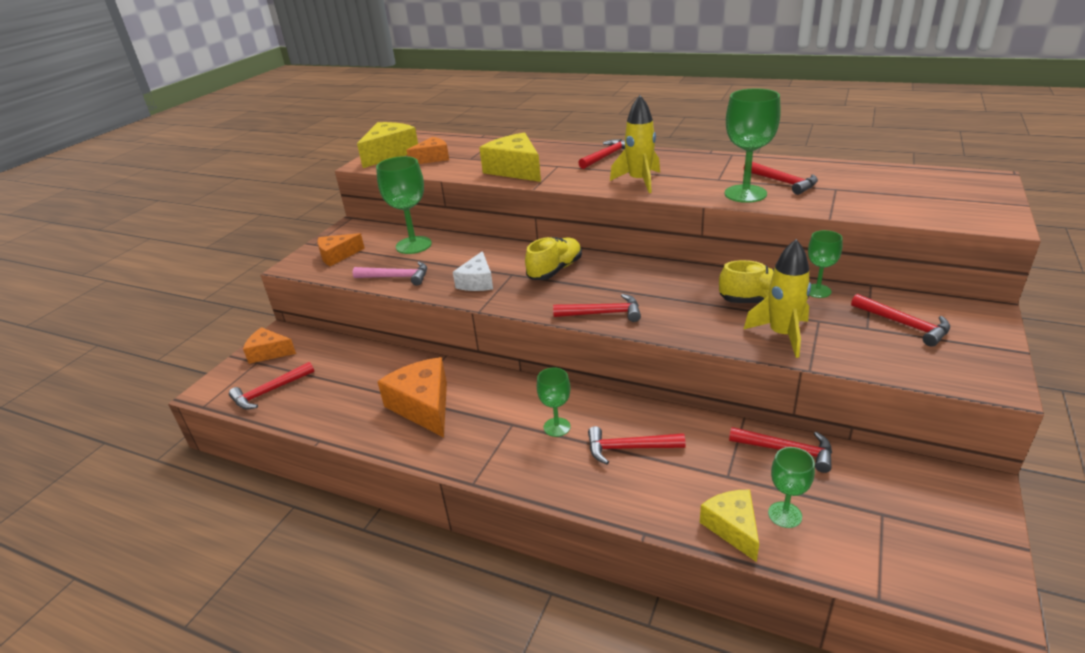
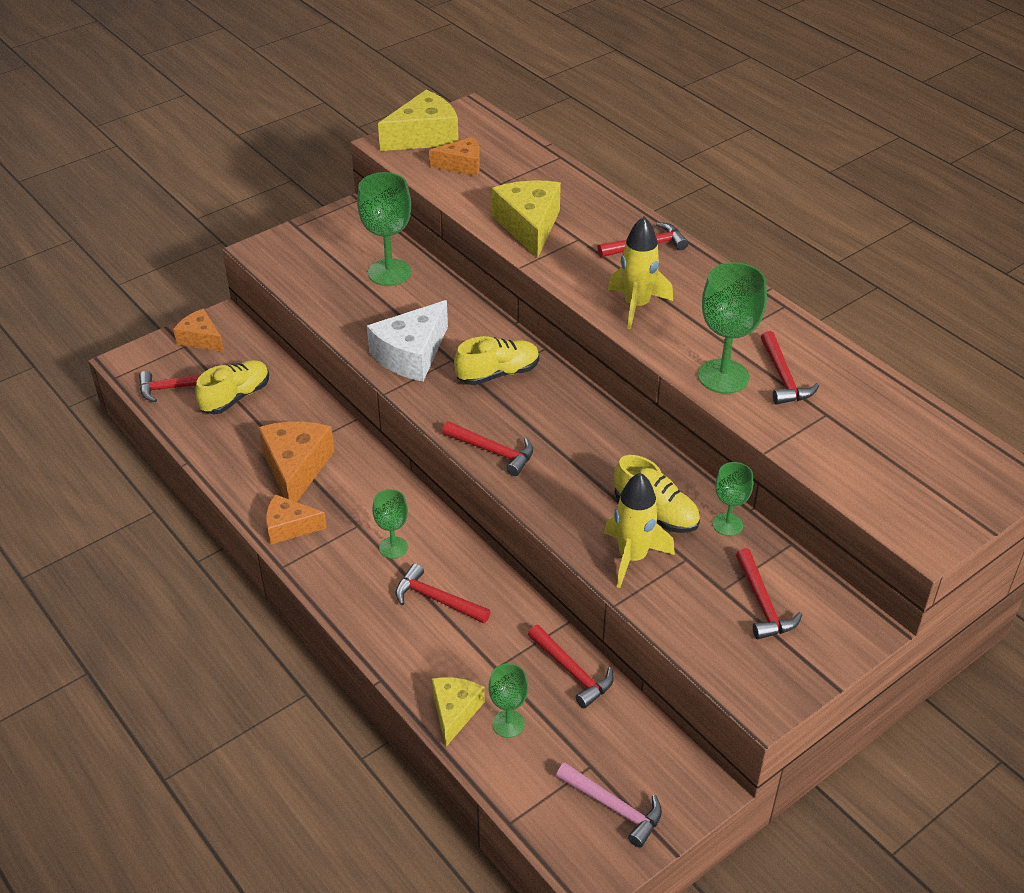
camera: 25 degrees right, 10 degrees up
(330, 379) = (235, 397): none -> yellow shoe
(337, 256) = (307, 255): orange cheese -> orange cheese (289, 527)
(396, 277) = (341, 312): pink hammer -> pink hammer (614, 807)
(477, 282) = (411, 354): white cheese -> white cheese, size x1.60

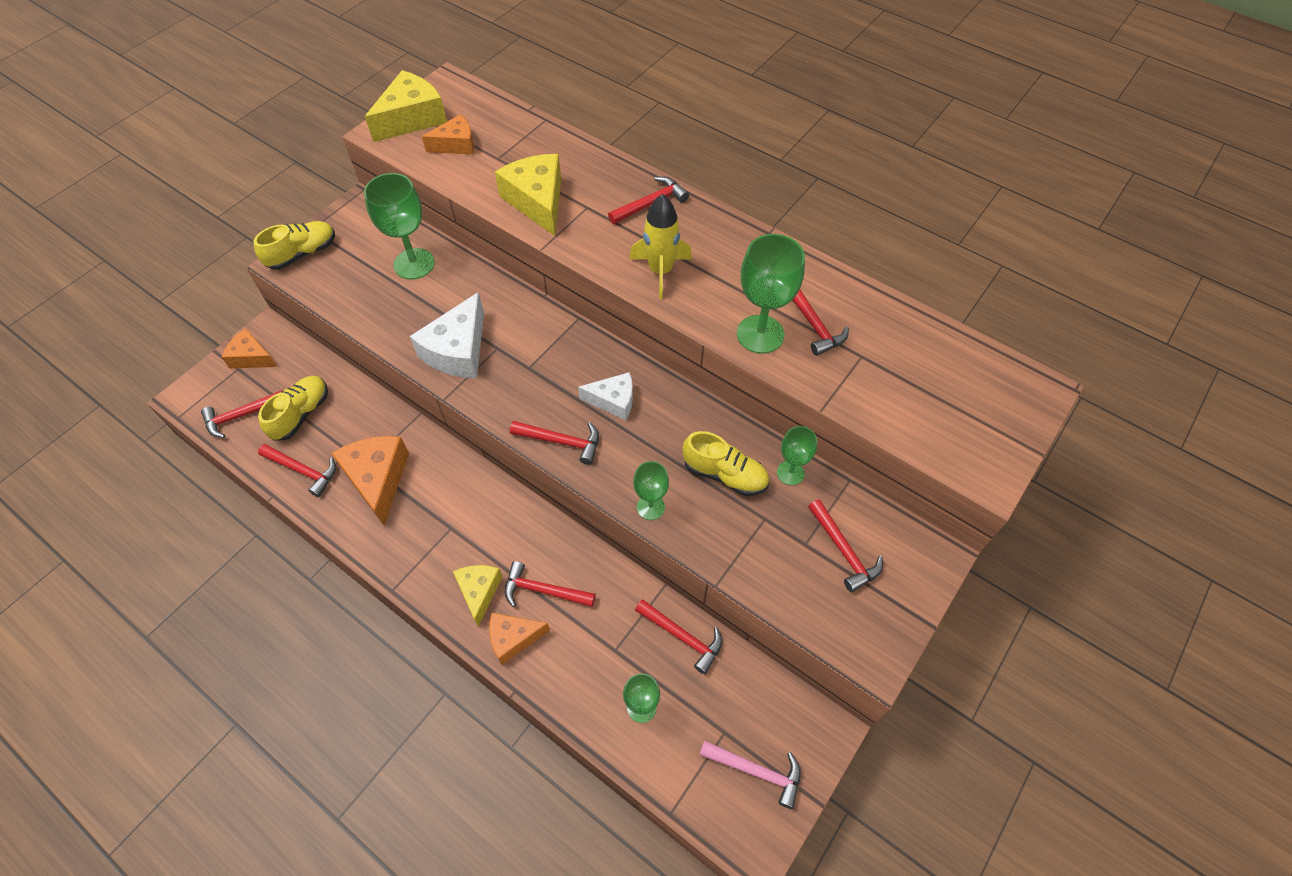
camera: 15 degrees left, 15 degrees up
(223, 446) = (303, 470): none -> red hammer
(289, 527) = (388, 545): orange cheese -> orange cheese (513, 638)
(393, 547) = (489, 544): green goblet -> green goblet (650, 507)
(454, 712) = (591, 708): yellow cheese -> yellow cheese (479, 592)
(498, 373) = (543, 355): yellow shoe -> yellow shoe (302, 254)
(558, 426) = (613, 401): none -> white cheese
(632, 557) = (717, 529): yellow rocket -> none

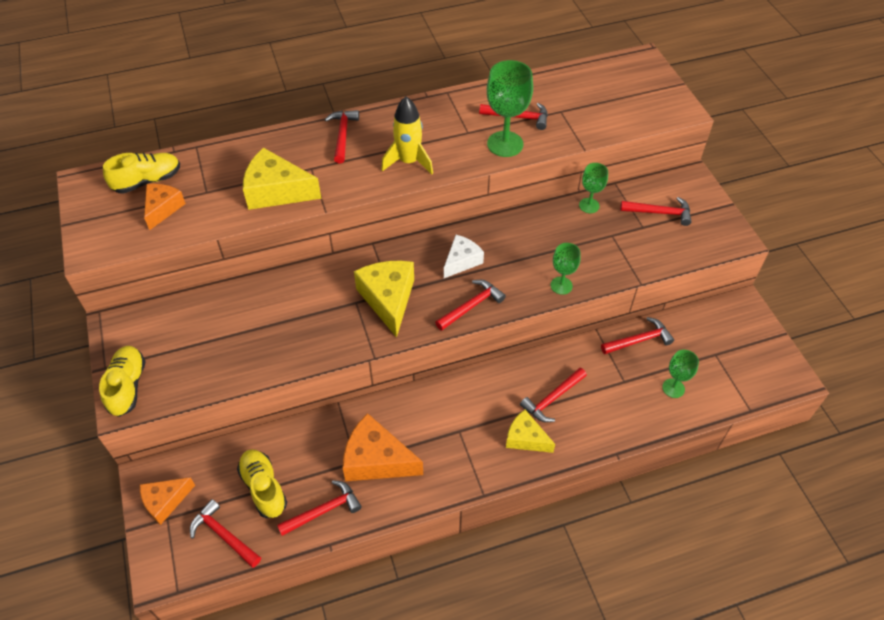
camera: 55 degrees left, 5 degrees down
(242, 415) = (224, 535): red hammer -> red hammer turned 120 degrees clockwise
(412, 118) = (99, 221): yellow cheese -> yellow cheese (388, 299)
(414, 264) = (220, 315): green goblet -> none
(458, 350) = (336, 327): white cheese -> none
(513, 638) = (577, 435): orange cheese -> none
(725, 474) = (566, 236): yellow shoe -> yellow shoe (147, 181)
(756, 771) = (748, 352): pink hammer -> none

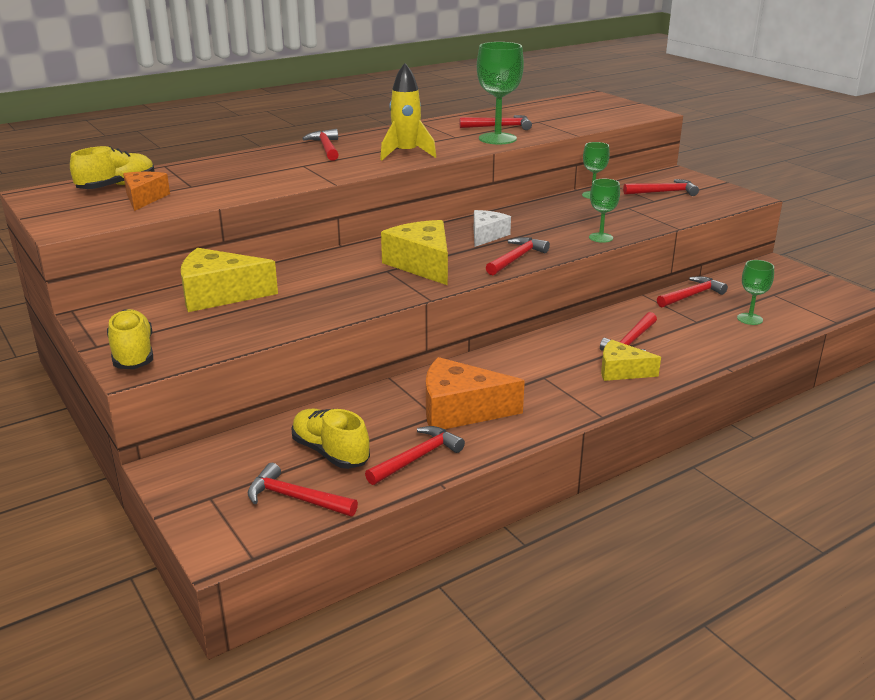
camera: 15 degrees left, 25 degrees down
(165, 501) = (201, 484): orange cheese -> none
(276, 191) = (272, 179): yellow cheese -> yellow cheese (219, 295)

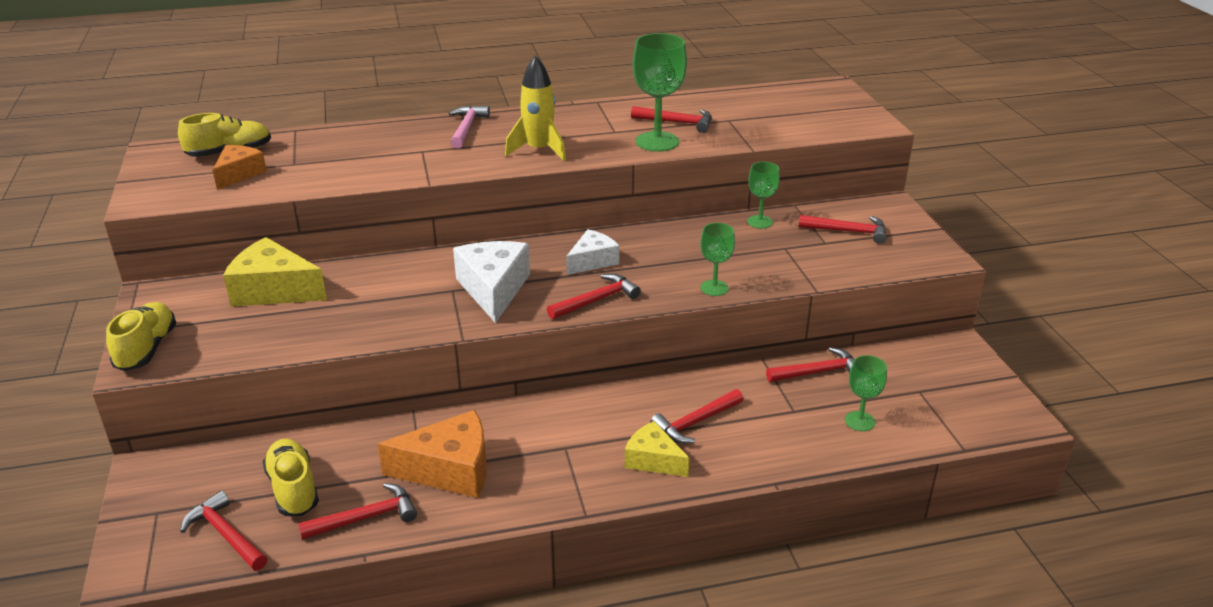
camera: 20 degrees right, 5 degrees up
(326, 148) = (466, 128): red hammer -> pink hammer
(422, 264) = (493, 289): yellow cheese -> white cheese
(460, 410) = (449, 470): orange cheese -> orange cheese turned 150 degrees clockwise

